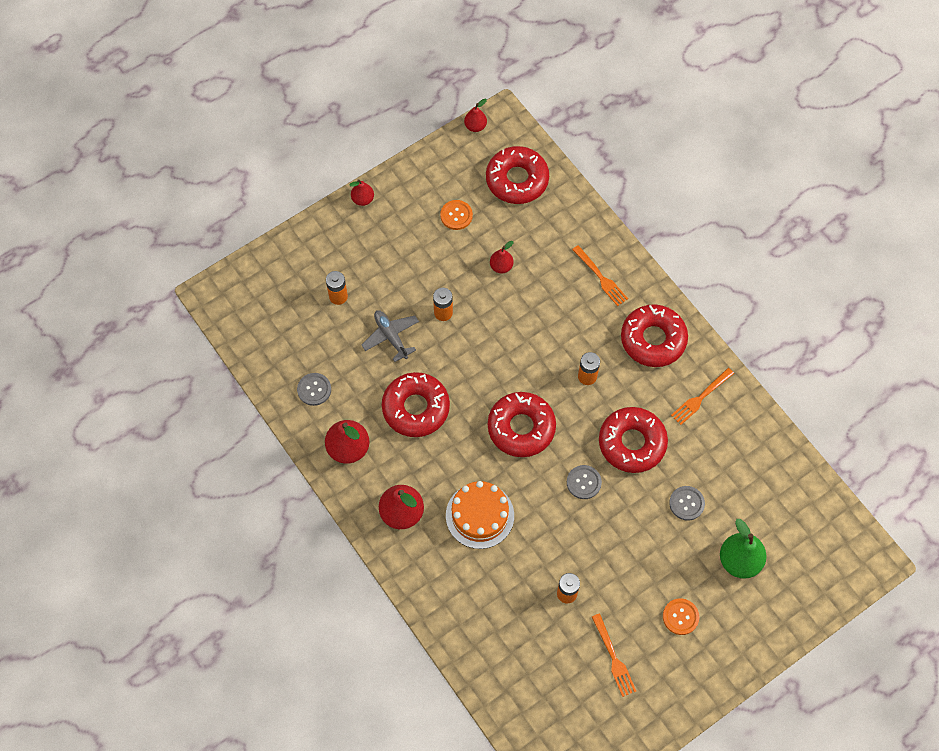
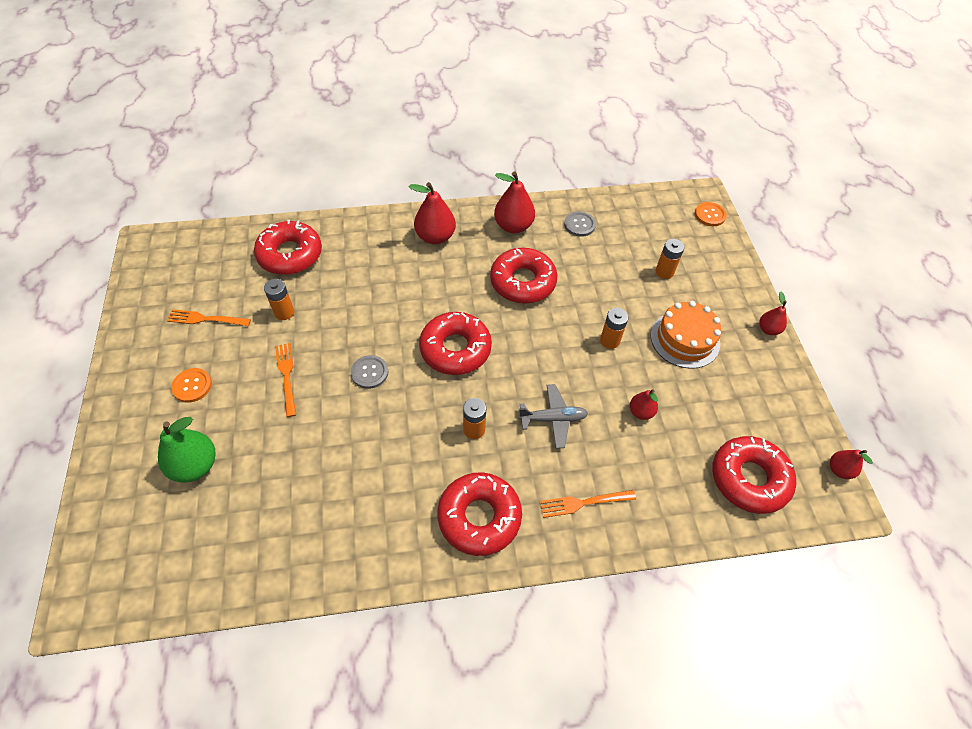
camera: 115 degrees right, 10 degrees down
(391, 336) = (604, 292): grey plane -> grey plane (553, 419)
(456, 215) = (721, 399): orange button -> orange button (710, 215)
(480, 515) = (396, 284): orange cake -> orange cake (685, 339)
(632, 443) = (379, 433): red donut -> red donut (290, 254)
(686, 503) = (285, 449): grey button -> none
(701, 397) = (383, 529): orange fork -> orange fork (286, 376)

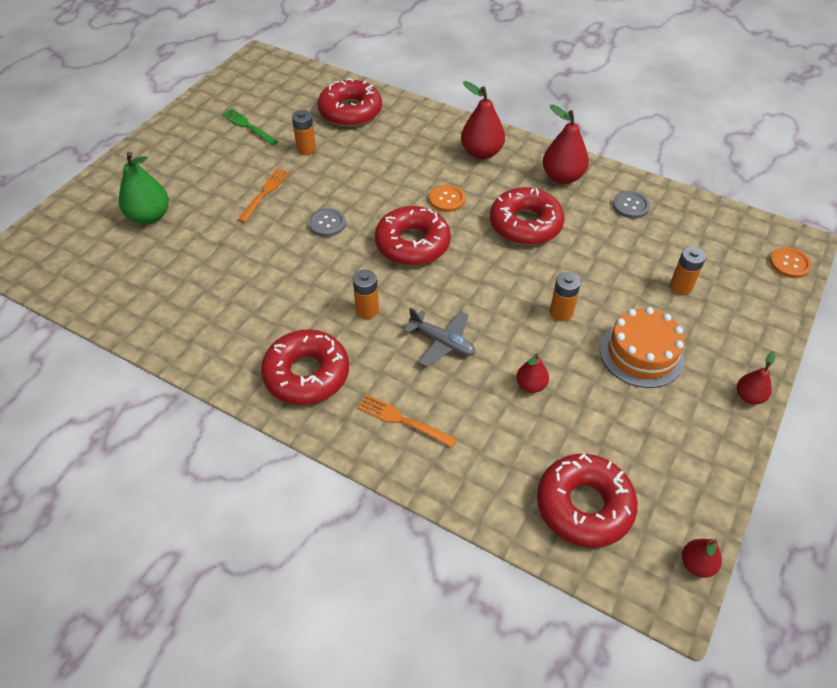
camera: 40 degrees right, 5 degrees down
(192, 386) = (197, 165): orange button -> orange button (447, 199)
(206, 319) = (248, 126): orange fork -> green fork

